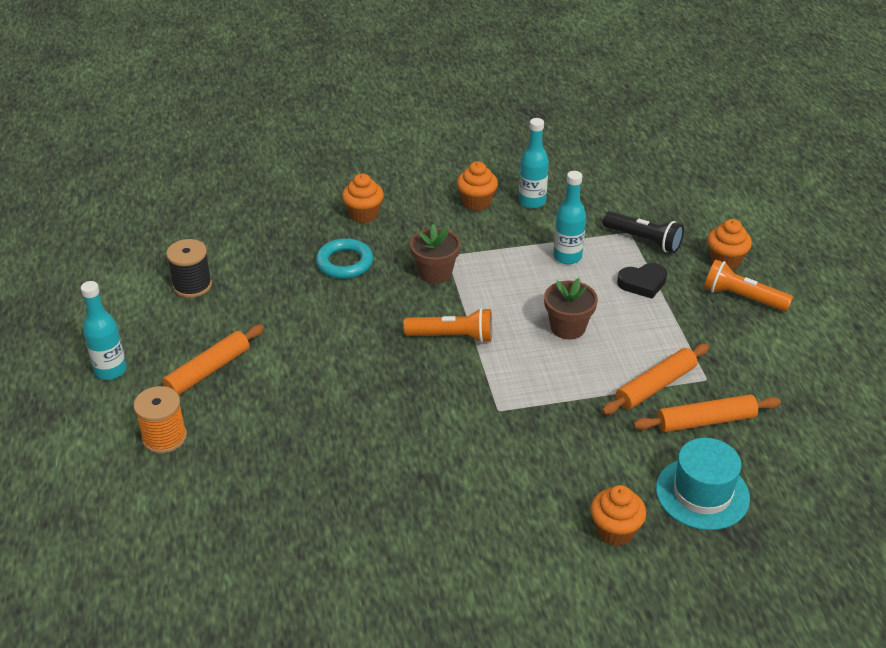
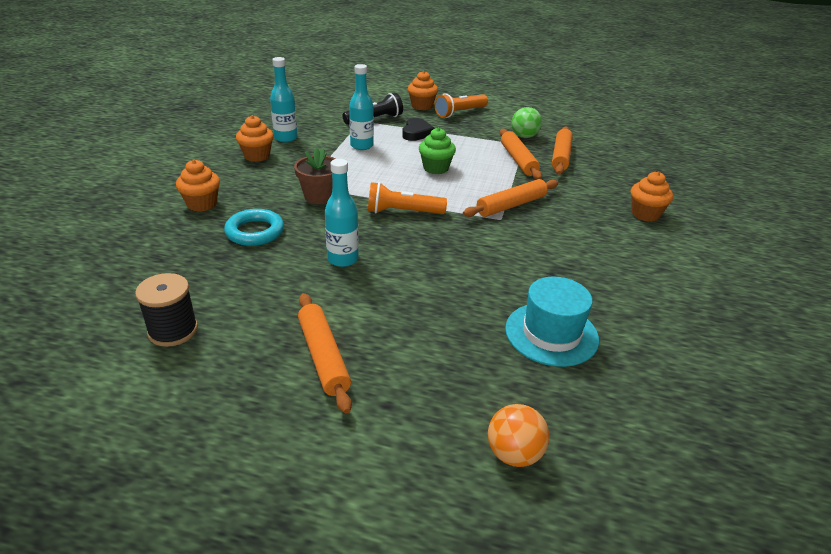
camera: 65 degrees left, 5 degrees down
(110, 370) = (249, 438): turquoise bottle -> turquoise bottle (343, 259)
(159, 510) = (514, 454): none -> orange ball
(164, 437) = (401, 419): orange spool -> none
(452, 336) = (403, 212): orange flashlight -> orange flashlight turned 120 degrees counterclockwise
(535, 410) = (511, 205): none -> orange rolling pin
(568, 327) = (436, 168): brown flower pot -> green cupcake
(702, 493) = (623, 177): turquoise hat -> turquoise hat (551, 334)
(732, 373) = (524, 136): none -> green ball

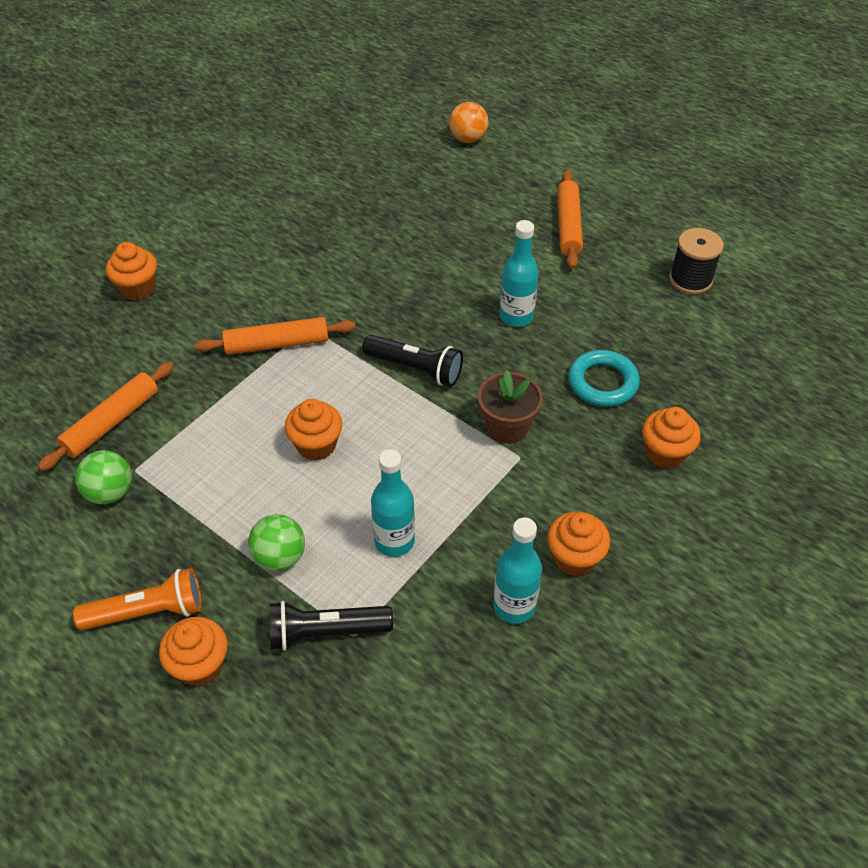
camera: 155 degrees left, 15 degrees up
(403, 212) = (415, 368): orange flashlight -> black flashlight
(416, 133) = (279, 557): black heart -> green ball
(436, 168) = (316, 445): green cupcake -> orange cupcake
(518, 160) = (182, 431): orange rolling pin -> none
(551, 334) = (375, 197): turquoise hat -> none

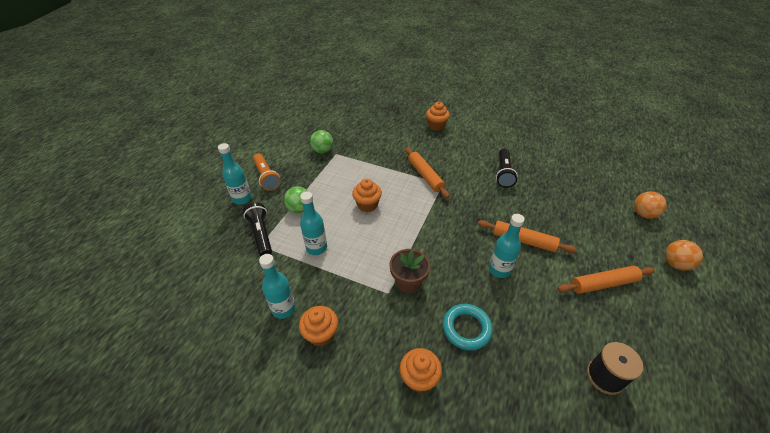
camera: 75 degrees right, 5 degrees down
(111, 422) = (358, 140): orange rolling pin -> orange rolling pin (523, 240)
(200, 665) = (242, 199): orange cupcake -> turquoise bottle
(415, 368) = (434, 231): black flashlight -> black flashlight (503, 173)
(557, 152) = (675, 264): none -> orange ball

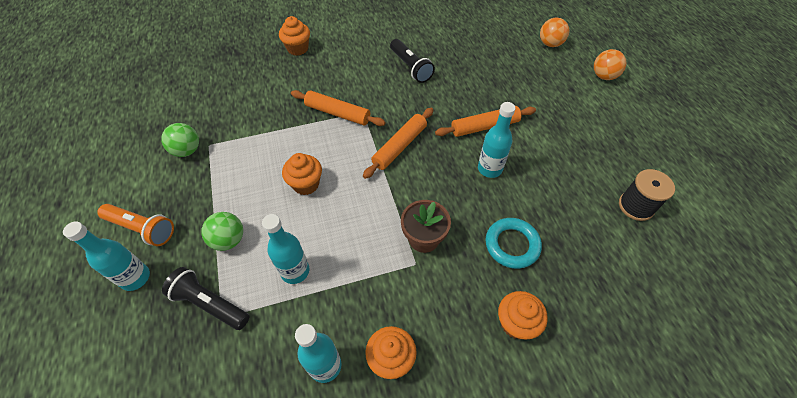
camera: 40 degrees left, 10 degrees up
(603, 283) = (573, 127): orange rolling pin -> orange rolling pin (399, 146)

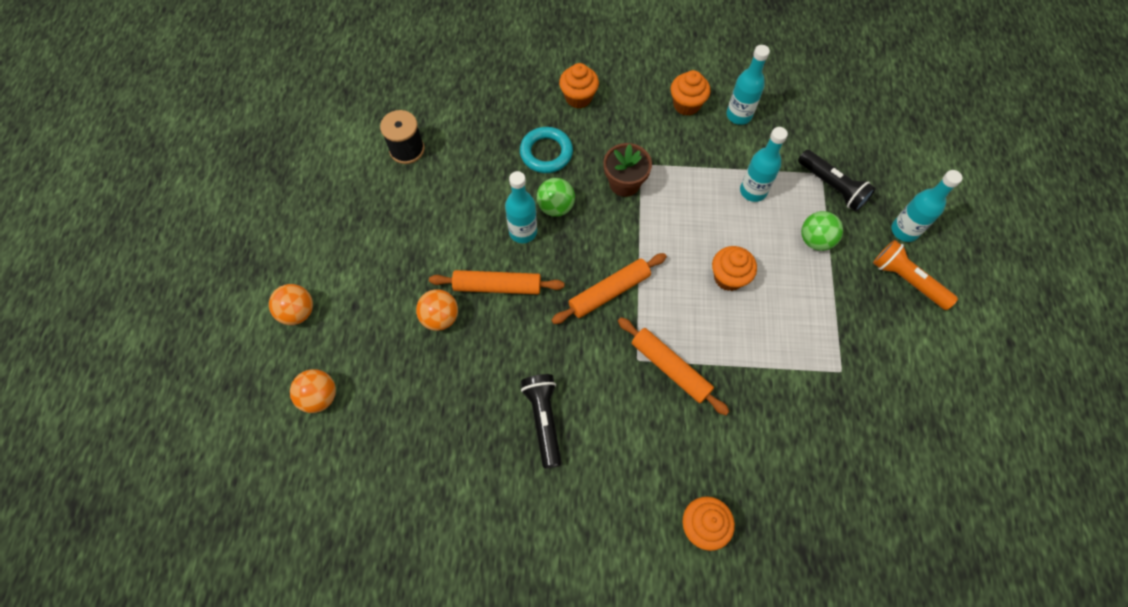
camera: 160 degrees left, 10 degrees up
(187, 150) = (868, 370): green ball -> green ball (556, 207)
(511, 98) = (440, 317): none -> orange ball

